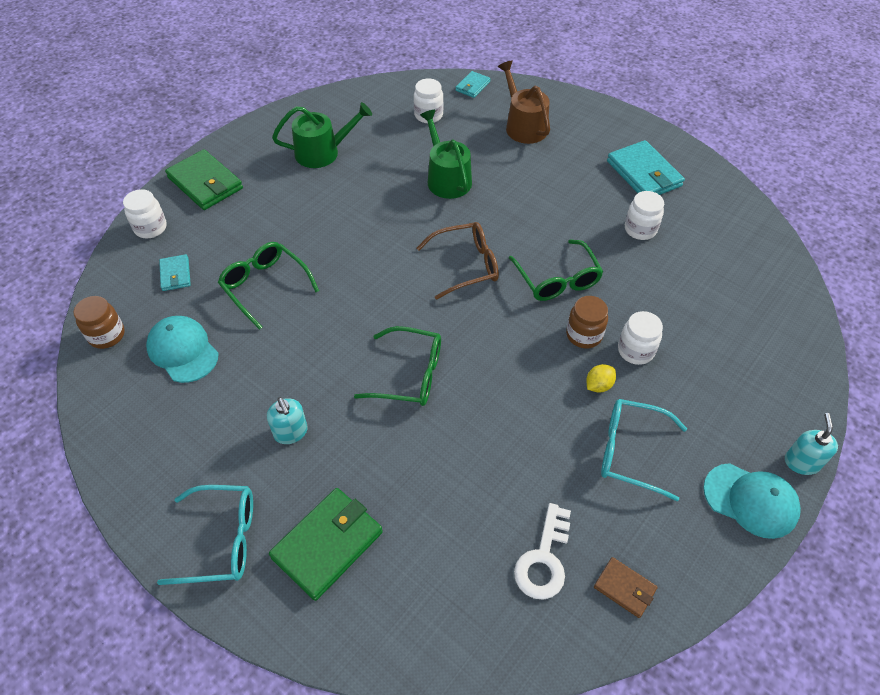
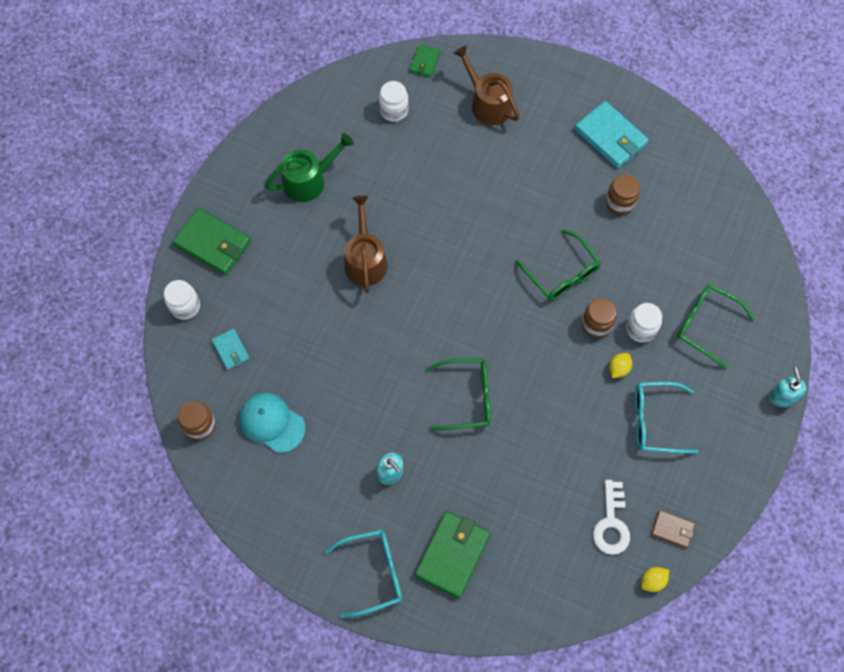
camera: 15 degrees left, 15 degrees up
(265, 286) = (315, 342): green glasses -> green glasses (706, 325)
(350, 226) = (365, 260): none -> brown watering can
(447, 178) = (435, 185): green watering can -> none
(466, 265) = (480, 278): brown glasses -> none
(472, 86) = (425, 62): turquoise wallet -> green wallet
(581, 649) = (652, 581): none -> yellow lemon
(640, 229) = (620, 202): white jar -> brown jar
(751, 500) = (749, 438): turquoise cap -> none

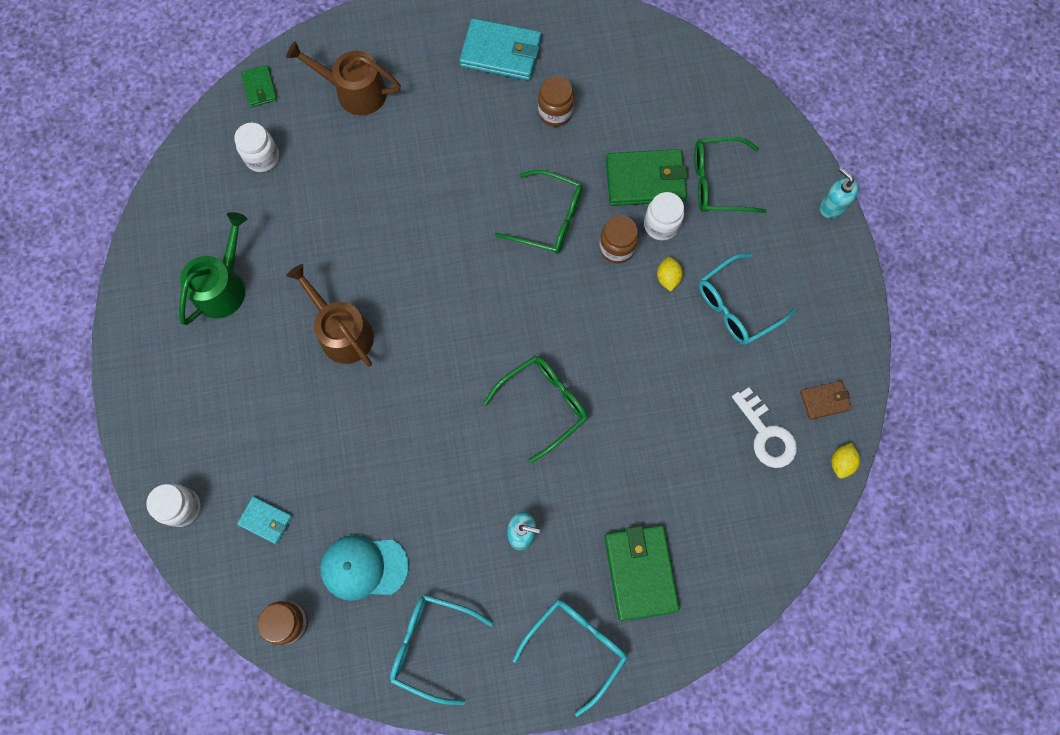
camera: 35 degrees left, 5 degrees up
(213, 243) = (165, 420): green wallet -> green wallet (645, 180)
(279, 503) = (431, 645): none -> turquoise glasses

